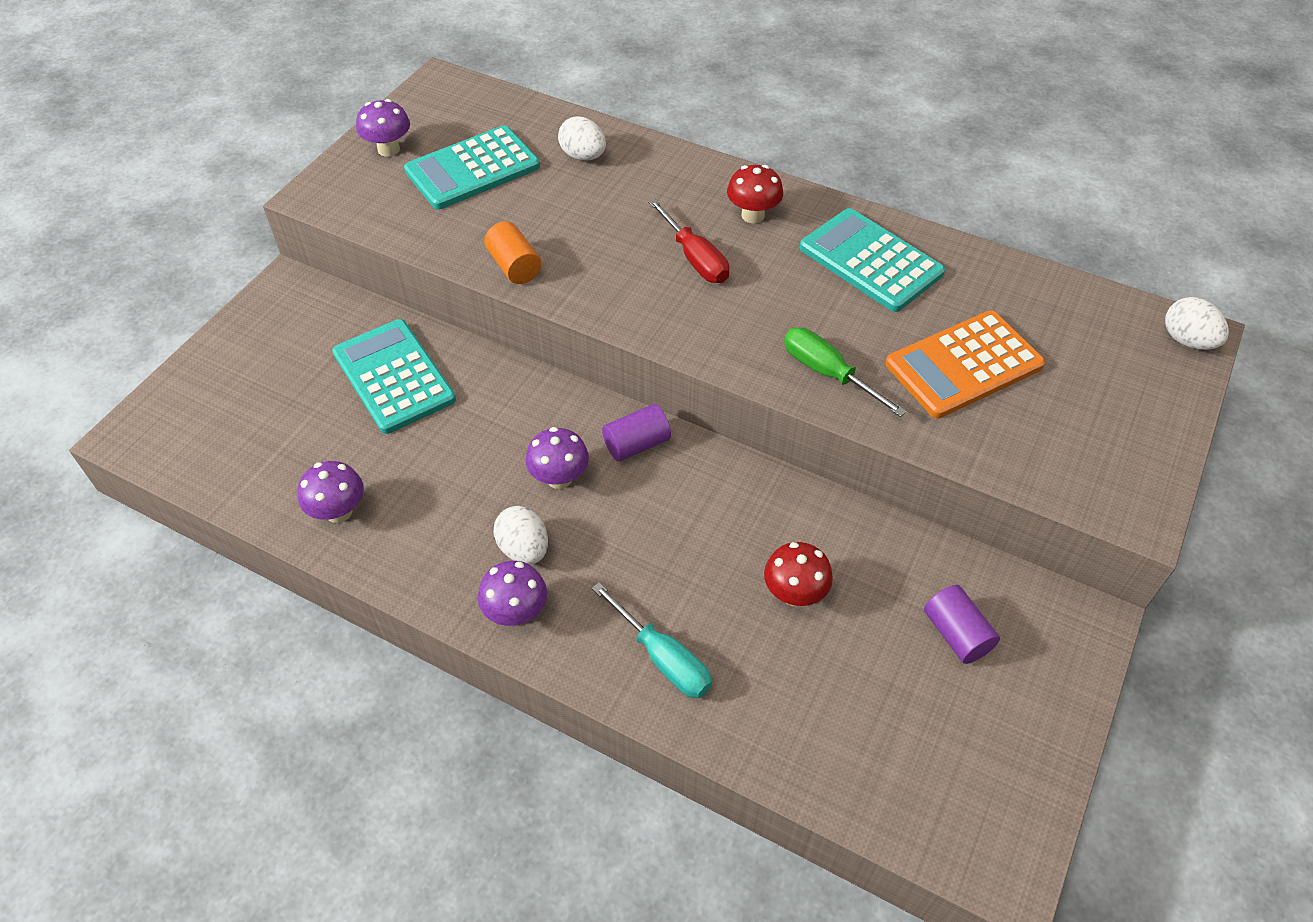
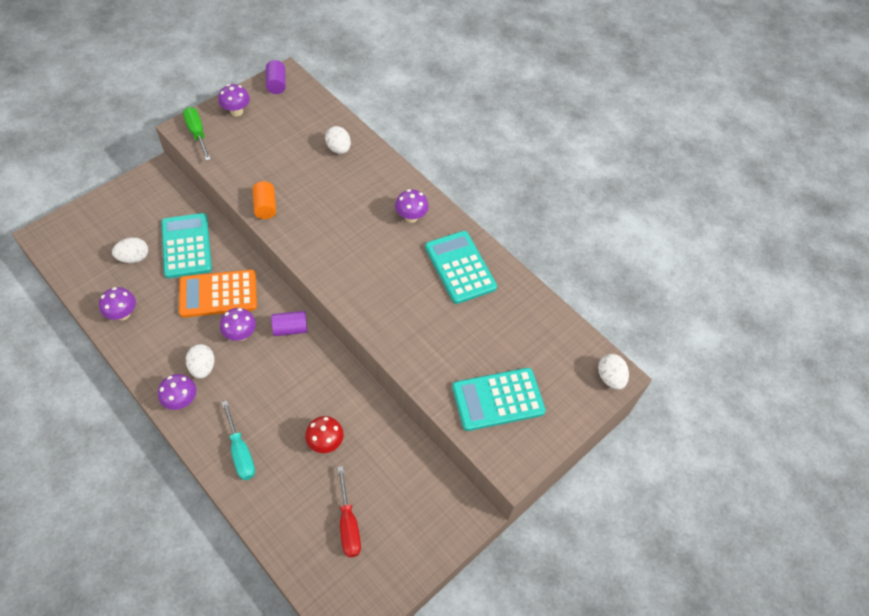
camera: 15 degrees right, 5 degrees up
(312, 421) = (134, 258): none -> white egg
(472, 169) = (274, 138): turquoise calculator -> turquoise calculator (498, 399)
(695, 259) = (364, 234): red screwdriver -> red screwdriver (348, 525)
(752, 215) = (411, 217): red mushroom -> purple mushroom
(827, 373) = (395, 327): green screwdriver -> green screwdriver (197, 133)
(956, 634) = (396, 496): purple cylinder -> purple cylinder (276, 84)
(964, 365) = (473, 349): orange calculator -> orange calculator (218, 294)

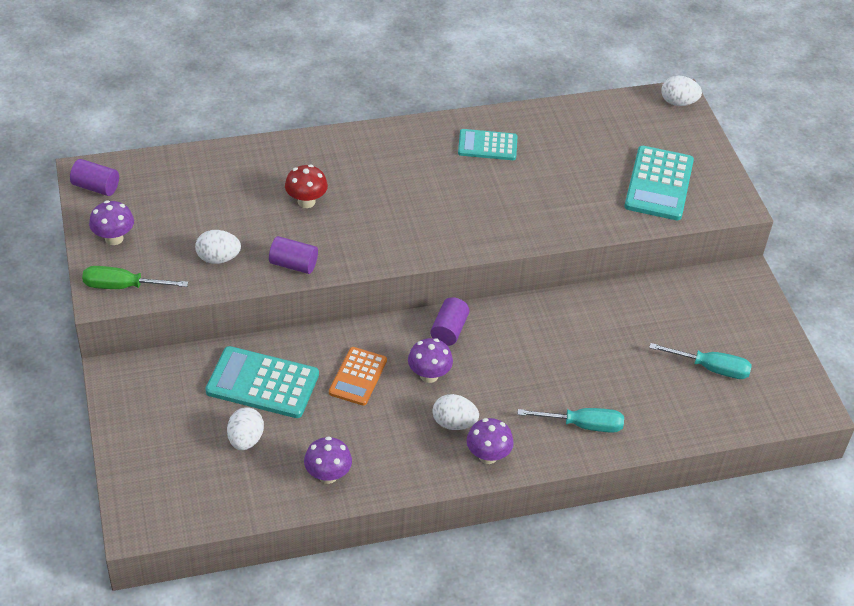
camera: 60 degrees left, 10 degrees down
(218, 294) = (358, 376): orange calculator -> orange calculator, size x0.64
(265, 207) = (293, 264): orange cylinder -> purple cylinder
(325, 442) = (609, 352): red mushroom -> red mushroom (306, 201)
(338, 149) = (250, 172): white egg -> white egg (218, 258)
(348, 525) = (711, 368): red screwdriver -> turquoise screwdriver
(411, 217) = (395, 154): purple mushroom -> none
(460, 267) = (487, 145): turquoise calculator -> turquoise calculator, size x0.64

